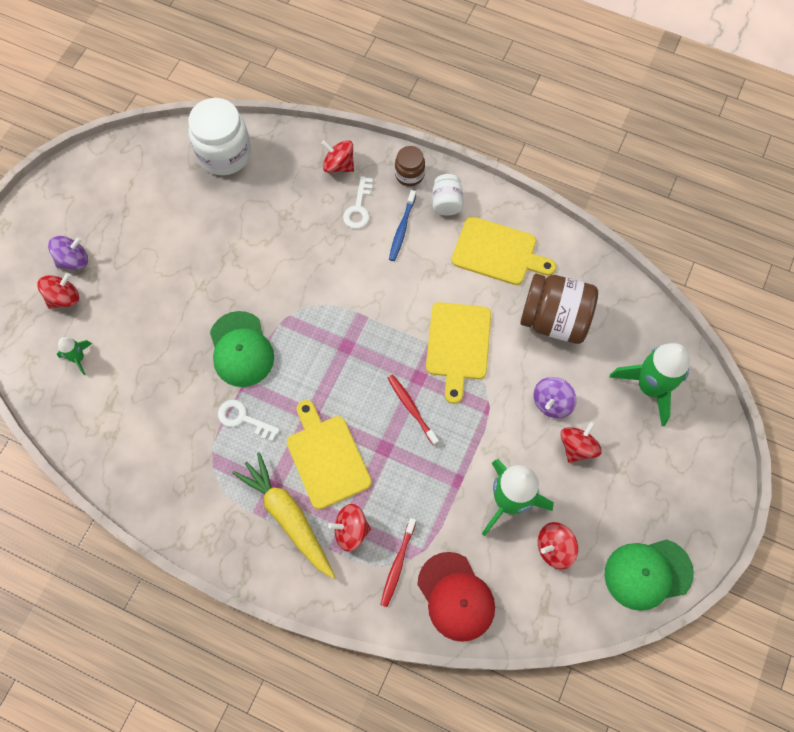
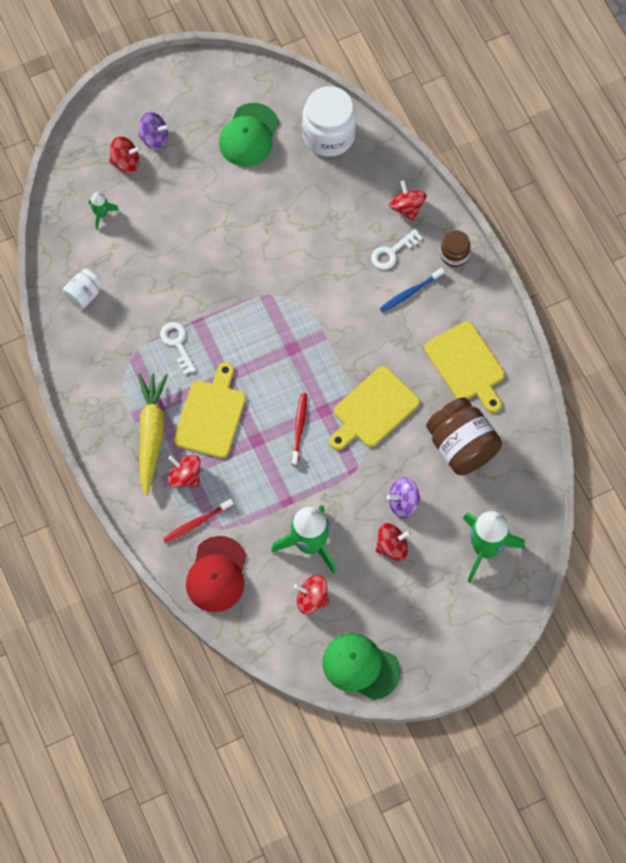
camera: 40 degrees right, 0 degrees up
(241, 349) = (217, 293): green cap -> green cap (249, 135)
(446, 203) = (462, 298): white jar -> white jar (84, 295)

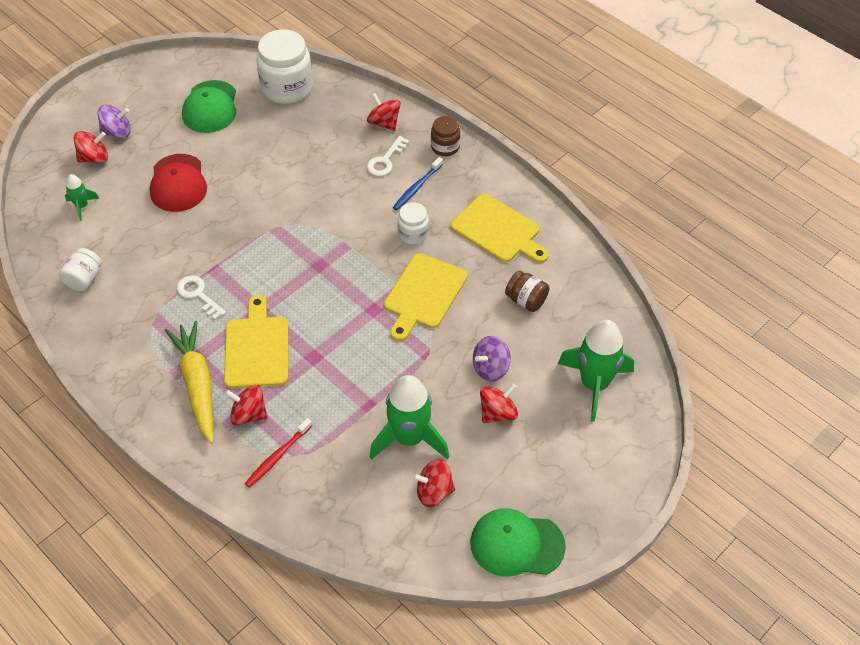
camera: 20 degrees left, 15 degrees down
(217, 574) = (319, 501): red cap -> red cap (178, 183)
(299, 427) = (354, 332): red toothbrush -> none
(388, 343) = (413, 234): none -> white jar
(461, 446) = (526, 300): brown jar -> brown jar, size x0.53

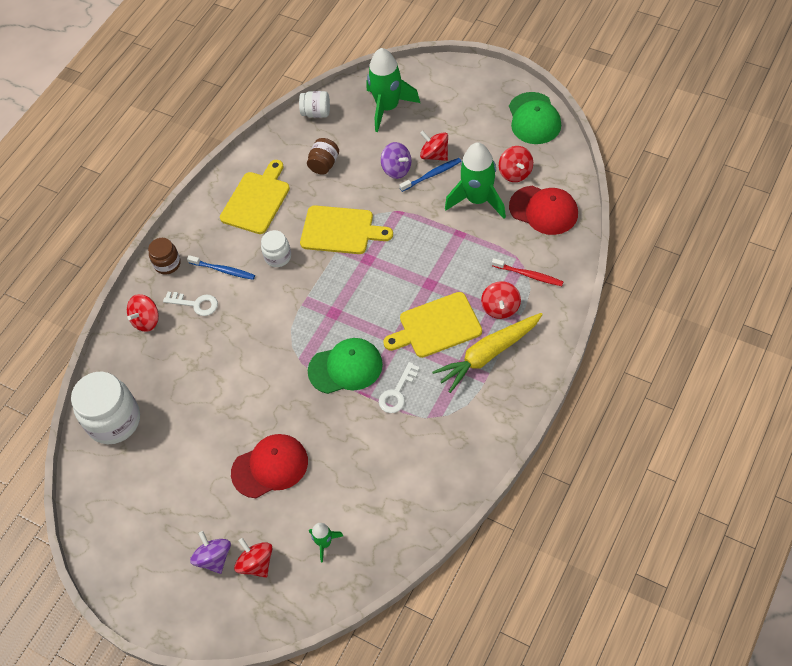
camera: 100 degrees left, 5 degrees up
(84, 279) = (412, 496): white jar -> white jar (316, 113)
(210, 107) = (157, 482): green cap -> green cap (345, 367)
(362, 504) = (543, 210): none -> red cap
(467, 402) = (432, 175): none -> blue toothbrush

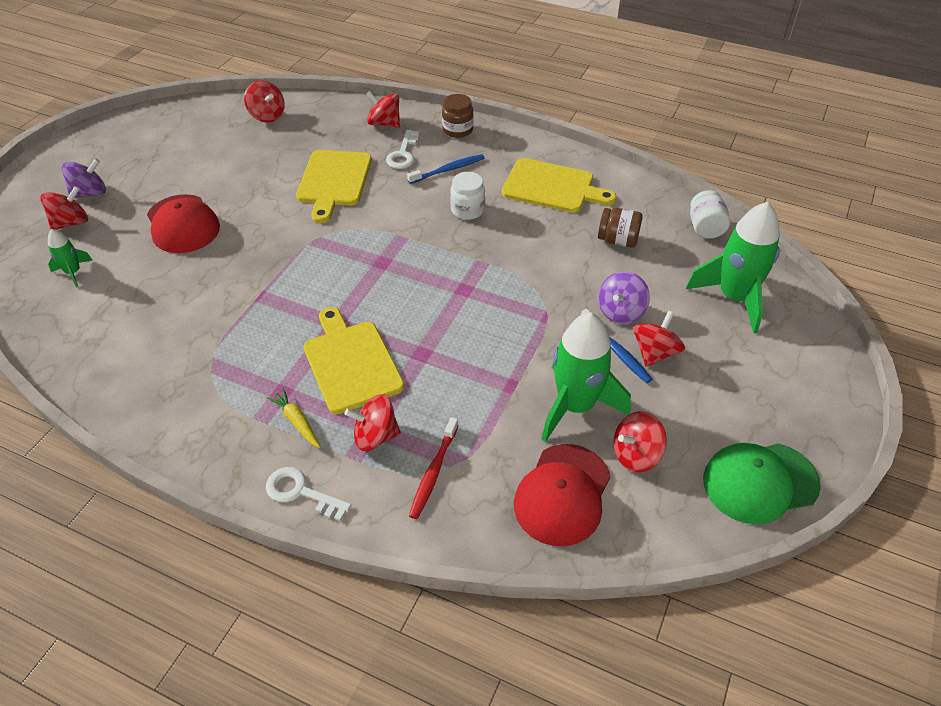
camera: 80 degrees right, 10 degrees down
(114, 421) = (267, 115): white jar -> red spinning top
(223, 270) = (448, 170): blue toothbrush -> blue toothbrush turned 135 degrees counterclockwise
(341, 230) = (509, 261): yellow cutting board -> yellow cutting board (333, 181)
(345, 367) = (300, 277): green cap -> none
(397, 393) = (254, 326): white key -> white key (300, 492)
(488, 355) = (297, 421): yellow carrot -> yellow carrot, size x0.46

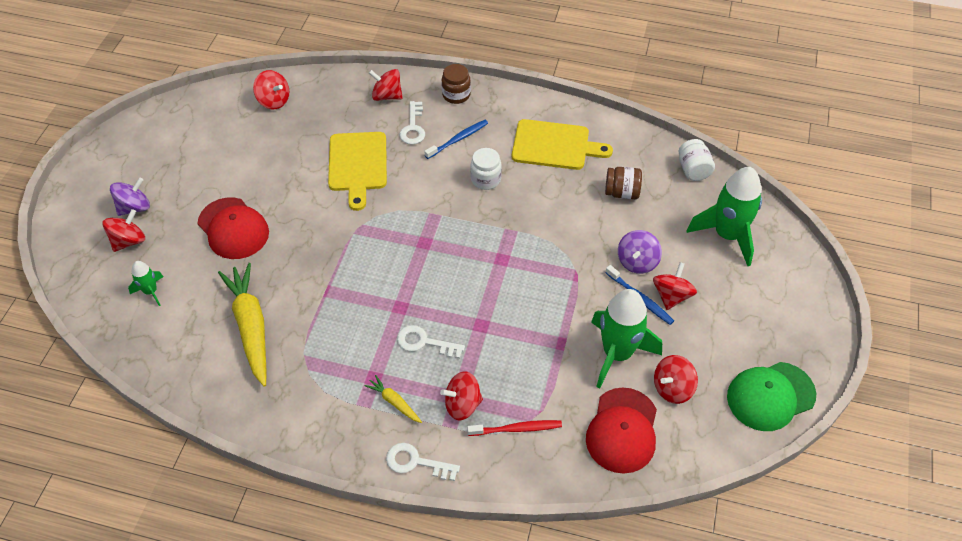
camera: 10 degrees left, 5 degrees up
(165, 321) = (251, 327): none -> yellow carrot
(351, 363) = (424, 342): yellow cutting board -> white key
(433, 473) = (517, 429): red toothbrush -> red toothbrush turned 105 degrees counterclockwise

